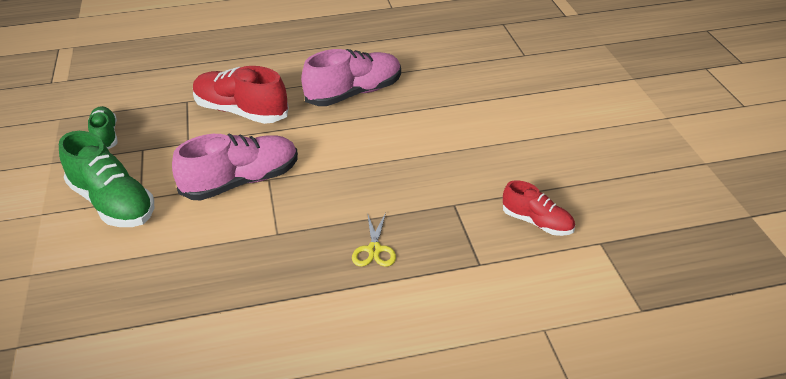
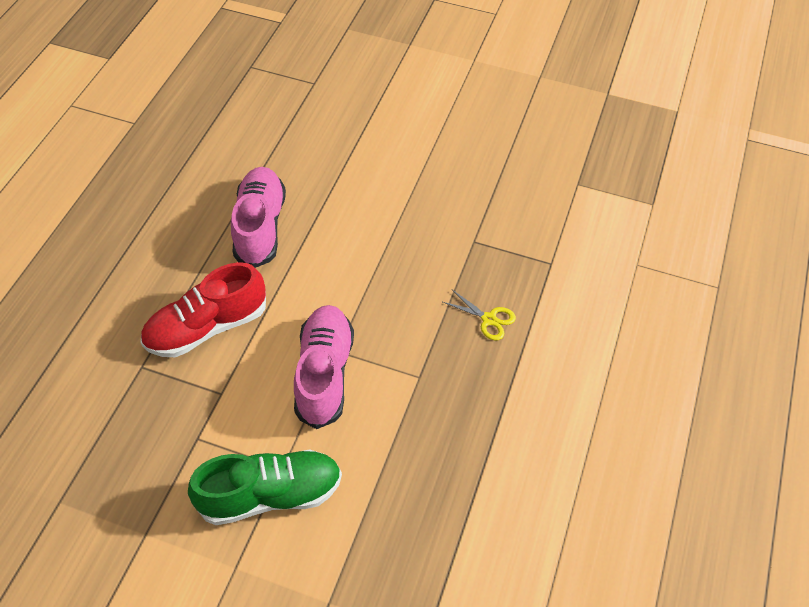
camera: 60 degrees left, 15 degrees up
(105, 136) = (140, 465): green shoe -> none
(537, 222) = (532, 205): red shoe -> none

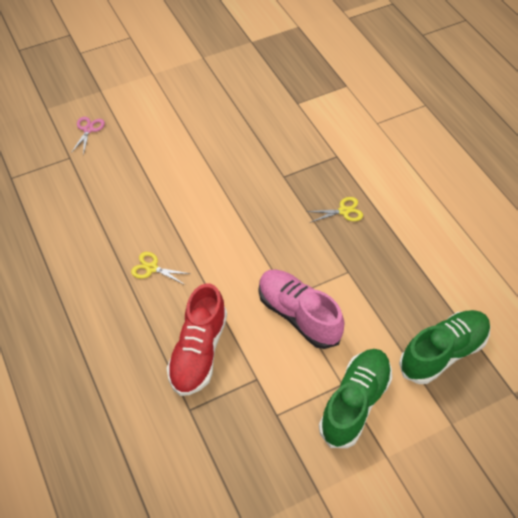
camera: 45 degrees left, 0 degrees up
(260, 226) = (152, 268): pink shoe -> yellow scissors
(357, 70) = (88, 130): none -> pink scissors
(408, 533) = (443, 352): none -> green shoe

